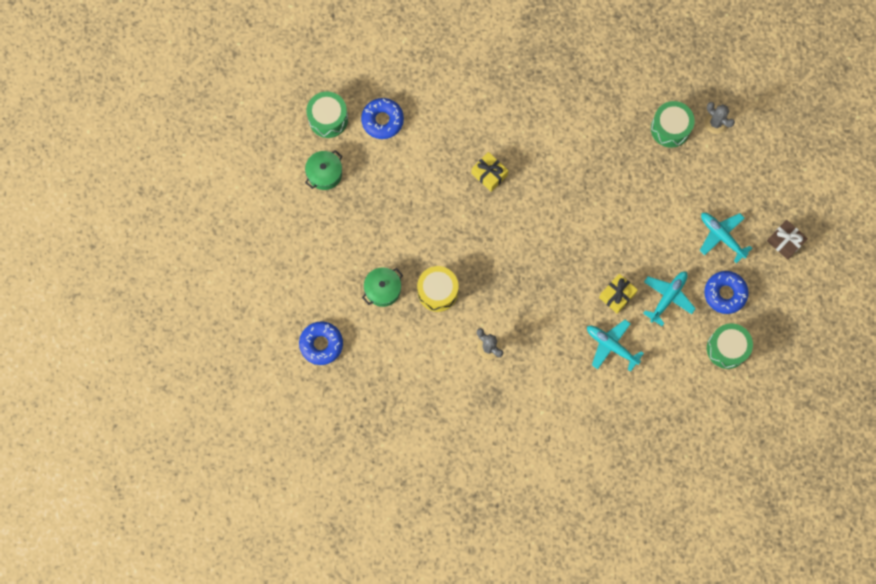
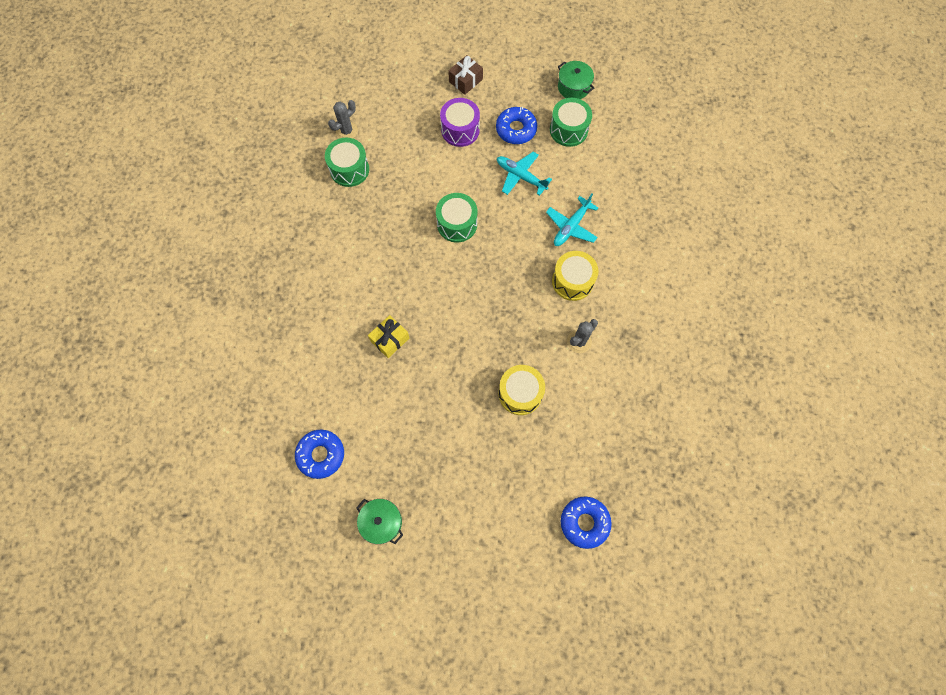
camera: 90 degrees left, 5 degrees down
(328, 119) = (314, 519): green drum -> green drum (457, 224)
(383, 289) = (519, 453): green pot -> green pot (573, 87)
(551, 344) = (572, 281): none -> yellow drum
(617, 295) = (520, 220): yellow gift -> none
(722, 236) = (460, 130): turquoise plane -> purple drum

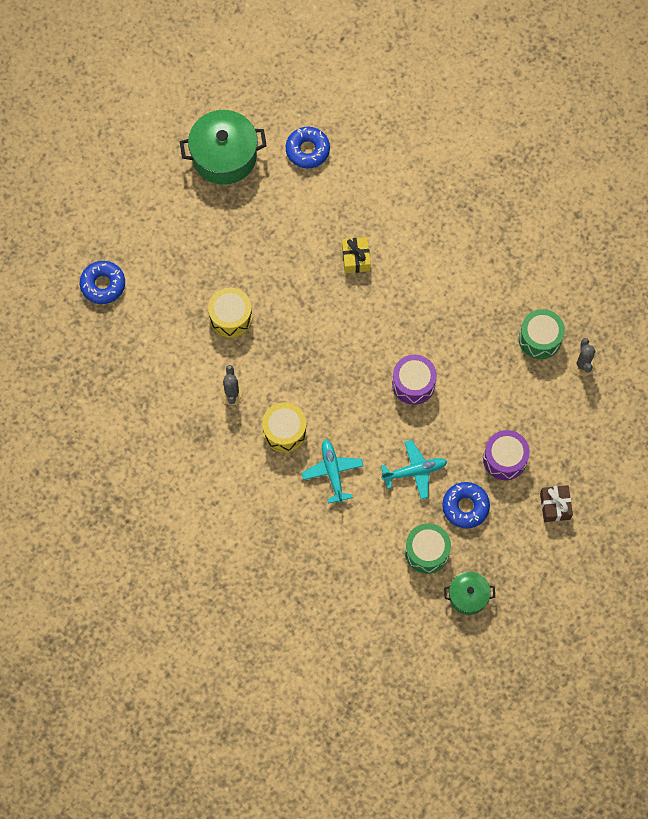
camera: 130 degrees right, 0 degrees up
(382, 522) = (224, 156): green pot -> green pot, size x1.80
(457, 224) = (413, 384): green drum -> purple drum

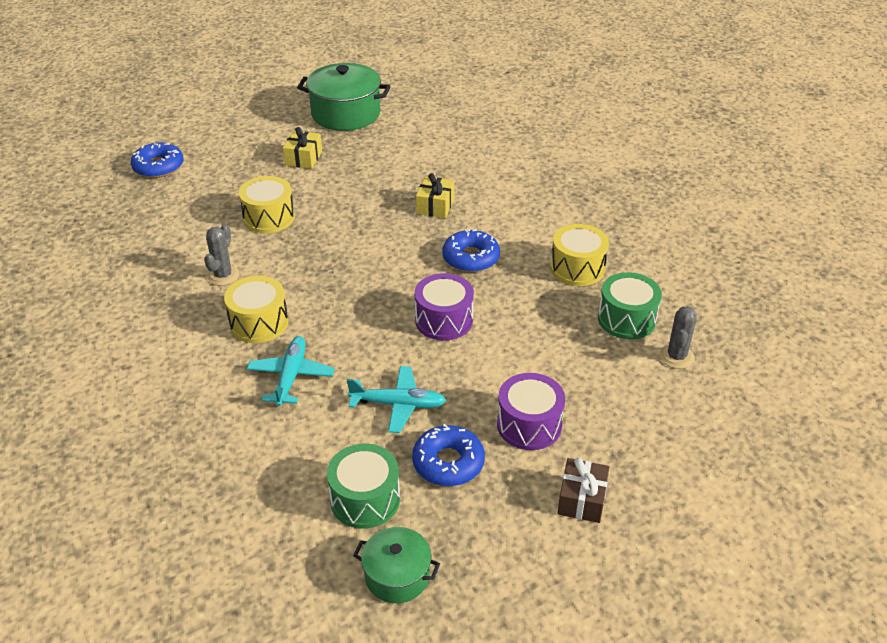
camera: 20 degrees right, 30 degrees down
(219, 232) = (303, 158): none -> yellow gift
(307, 150) = (431, 126): blue donut -> blue donut (471, 258)
(489, 296) = (577, 268): none -> yellow drum

